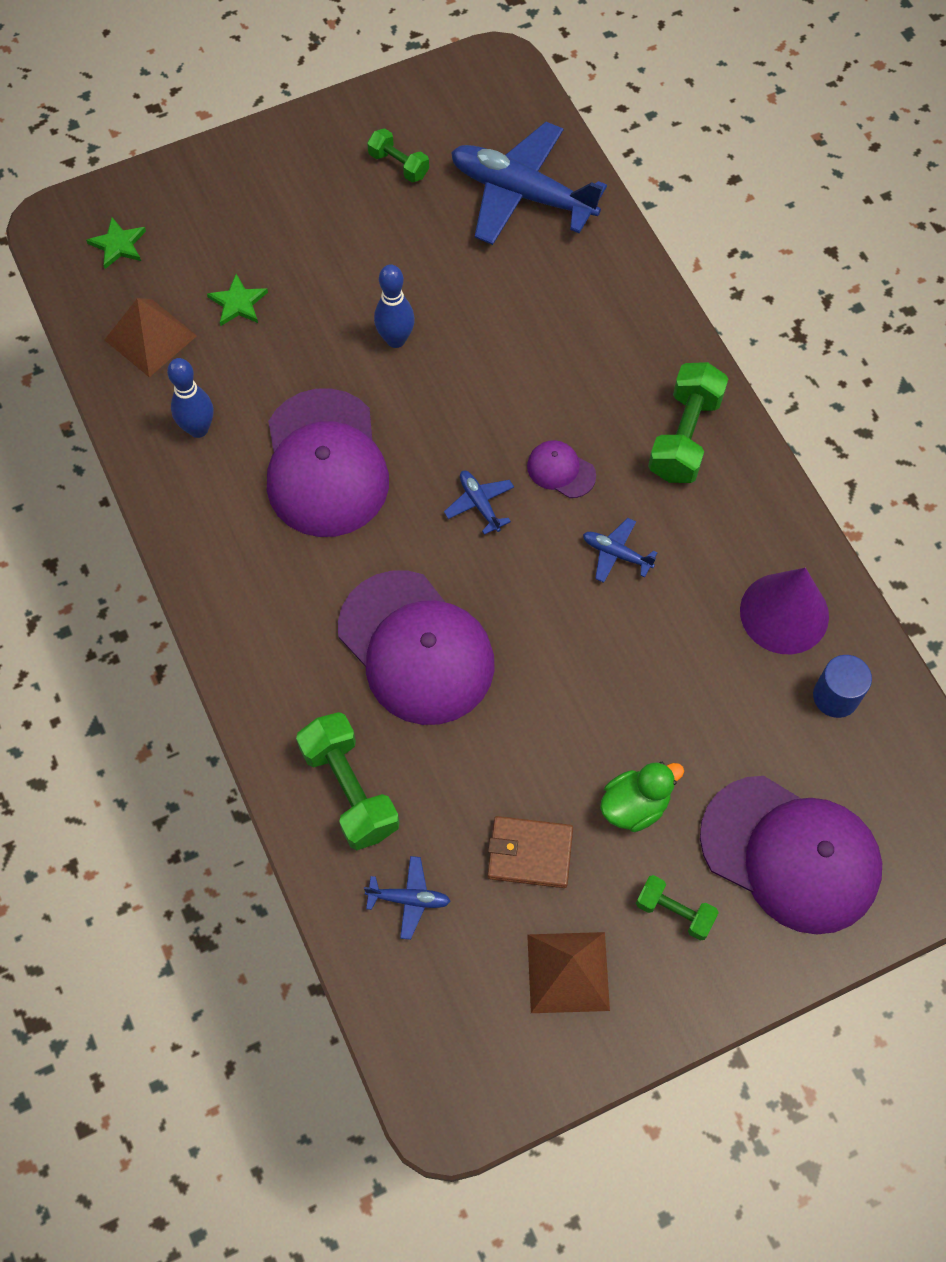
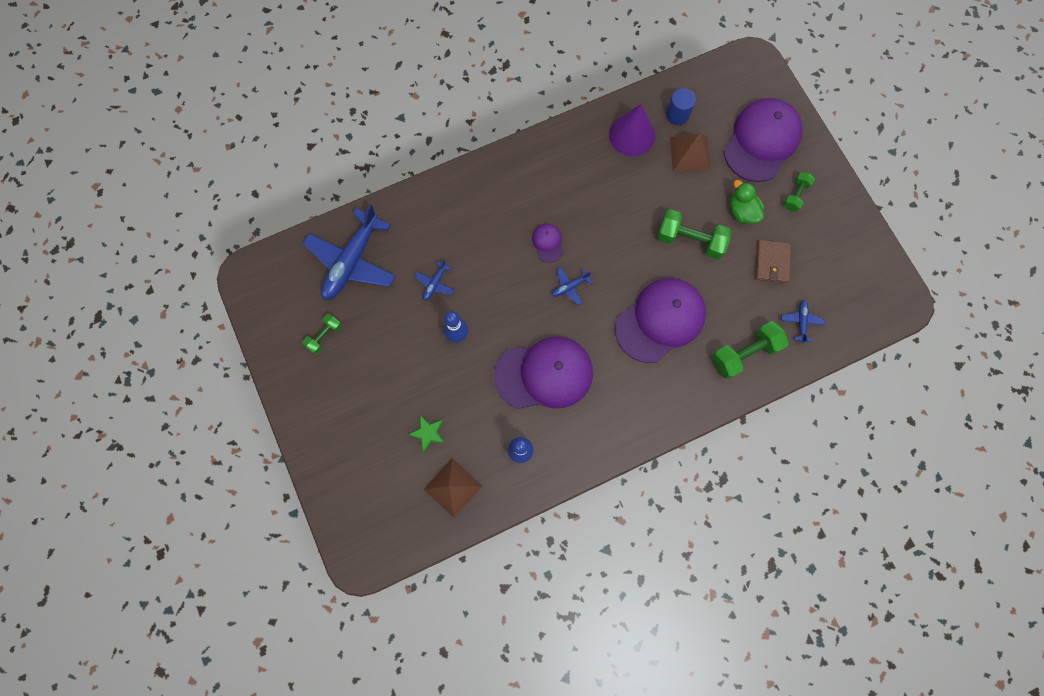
camera: 90 degrees left, 10 degrees up
(118, 245) = (379, 515): green star -> none
(561, 470) = (547, 243): purple cap -> purple cap turned 135 degrees clockwise
(568, 972) = (830, 245): brown pyramid -> brown pyramid (689, 153)
(616, 554) = (599, 215): blue plane -> blue plane (435, 283)
(684, 437) = (525, 177): green dumbbell -> green dumbbell (690, 240)

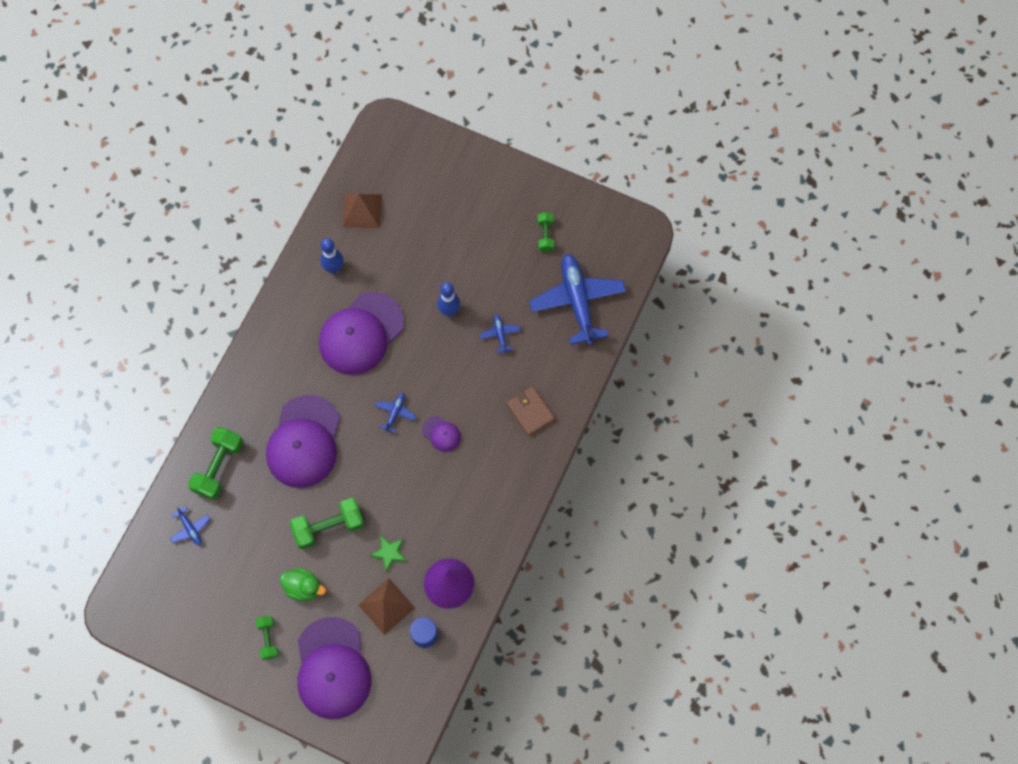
camera: 140 degrees right, 5 degrees down
(428, 433) = (411, 230): green star -> green star (389, 553)
(771, 262) = (248, 561): brown wallet -> brown wallet (530, 412)

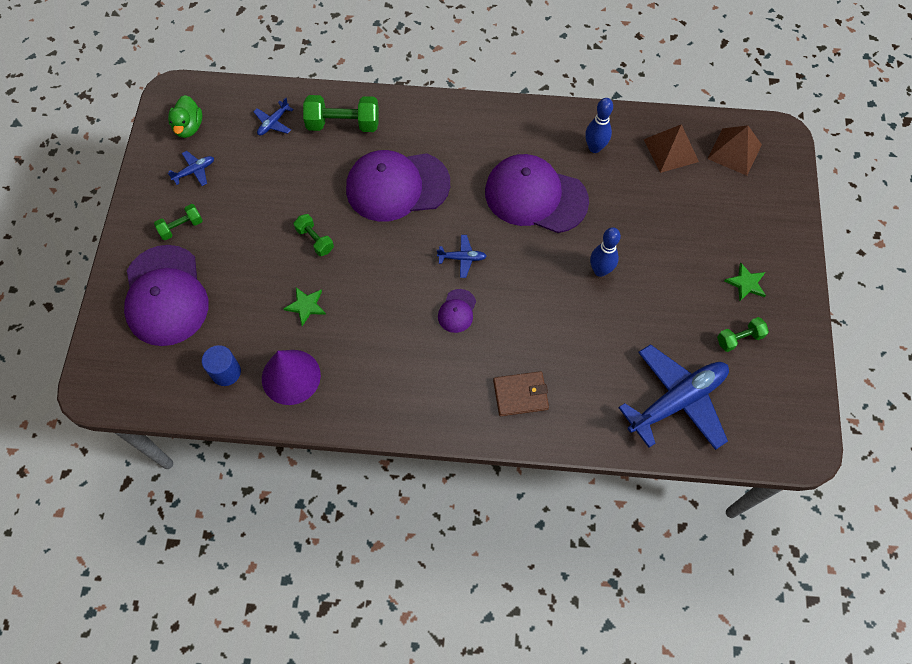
camera: 70 degrees right, 5 degrees down
(304, 587) = (244, 239): green duck -> green duck (189, 127)
(329, 527) = (315, 240): green dumbbell -> green dumbbell, size x0.58
(332, 668) = (165, 296): purple cap -> purple cap turned 75 degrees counterclockwise
(386, 606) = (247, 323): brown pyramid -> brown pyramid (734, 151)
(500, 334) = (597, 331): blue plane -> blue plane (194, 171)
(503, 209) = (746, 283): none -> green star
(530, 412) = (520, 395): brown wallet -> brown wallet turned 45 degrees clockwise

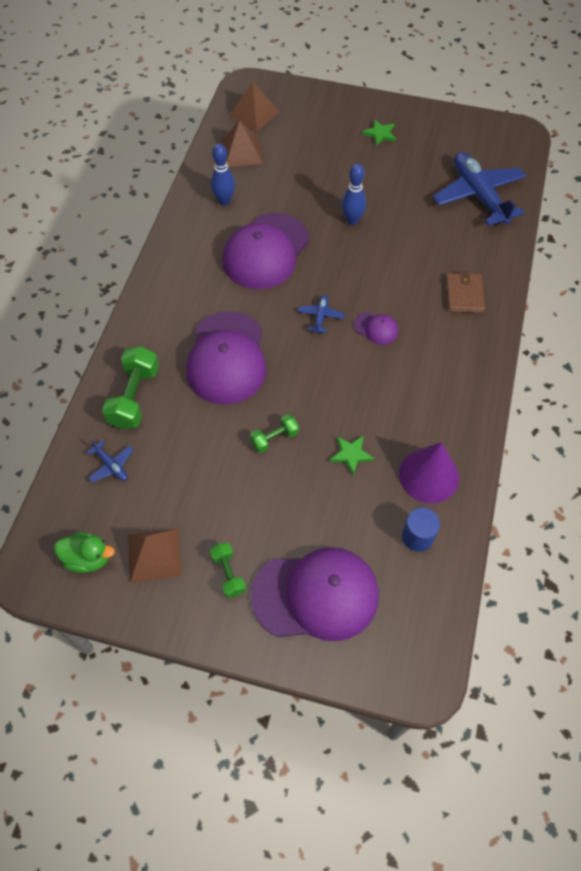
camera: 80 degrees left, 5 degrees down
(194, 171) = (154, 555): blue plane -> brown pyramid
(739, 338) = (428, 148): green dumbbell -> none

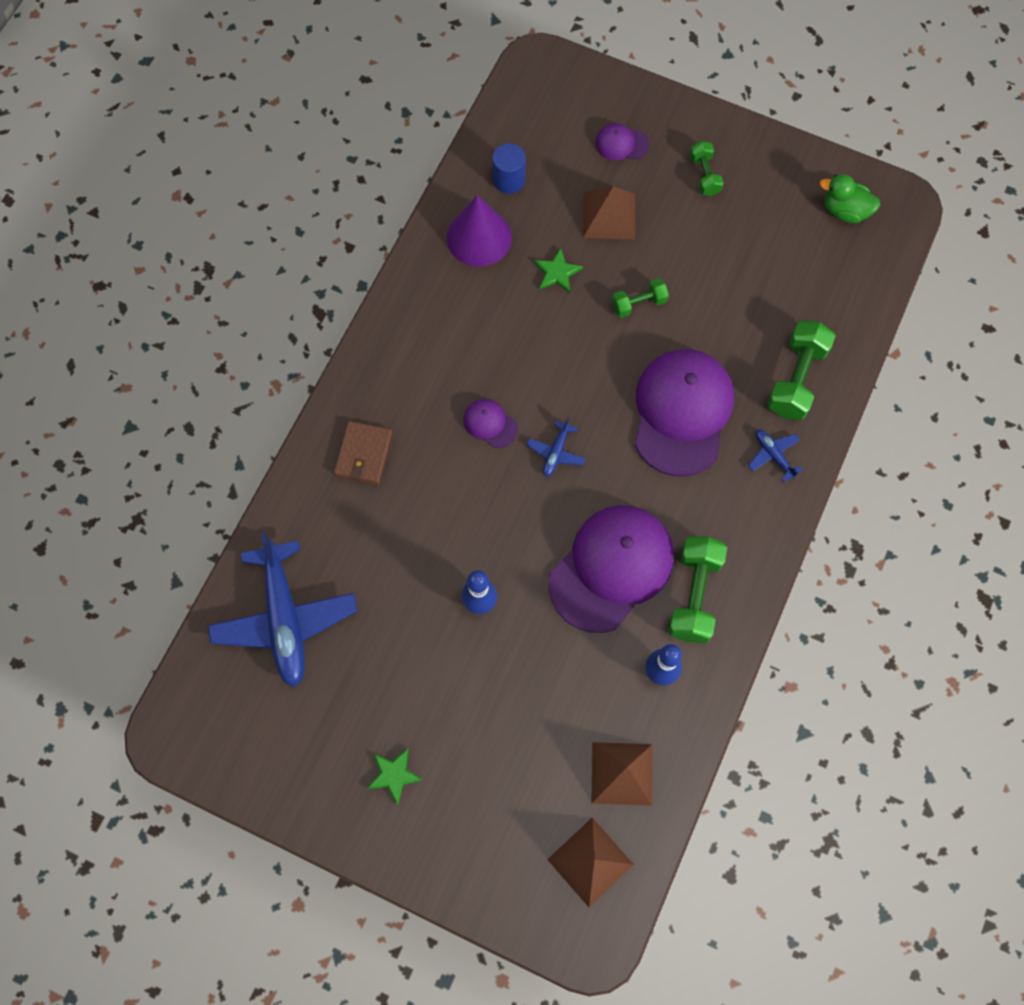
camera: 170 degrees left, 10 degrees up
(111, 465) = (822, 302): blue plane -> blue plane (773, 455)
(154, 555) = (777, 203): brown pyramid -> brown pyramid (609, 215)
(205, 244) = (694, 595): none -> green dumbbell
(316, 595) = (621, 144): purple cap -> purple cap, size x0.43

